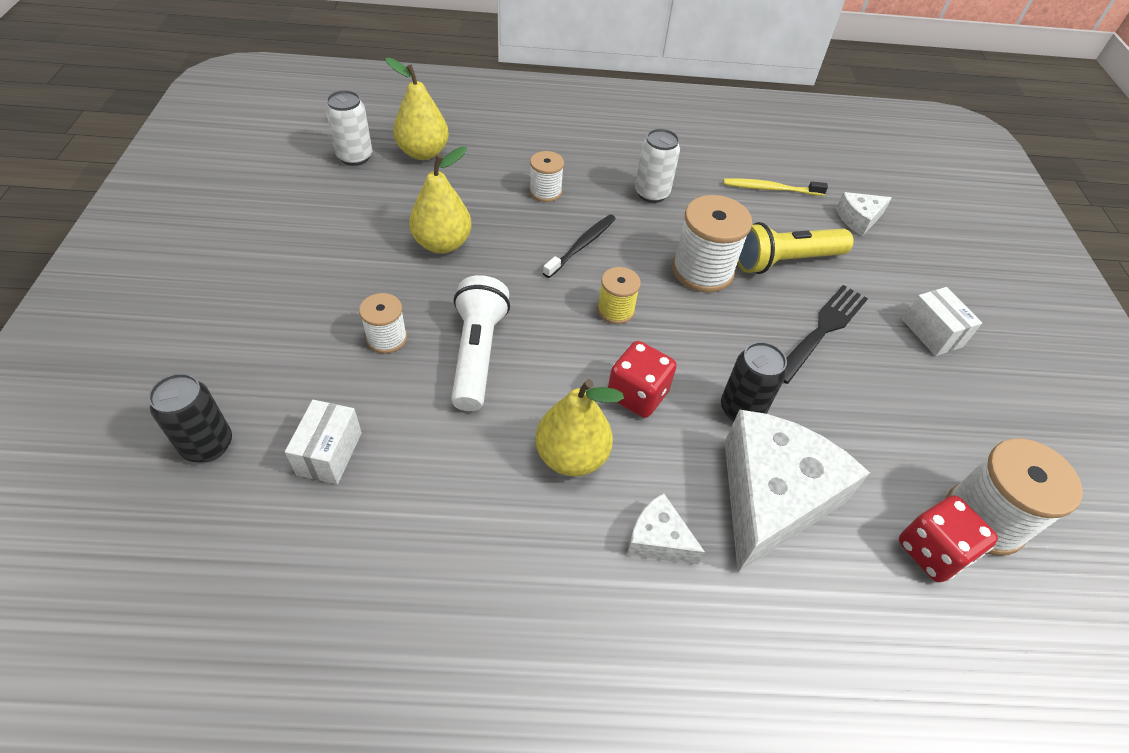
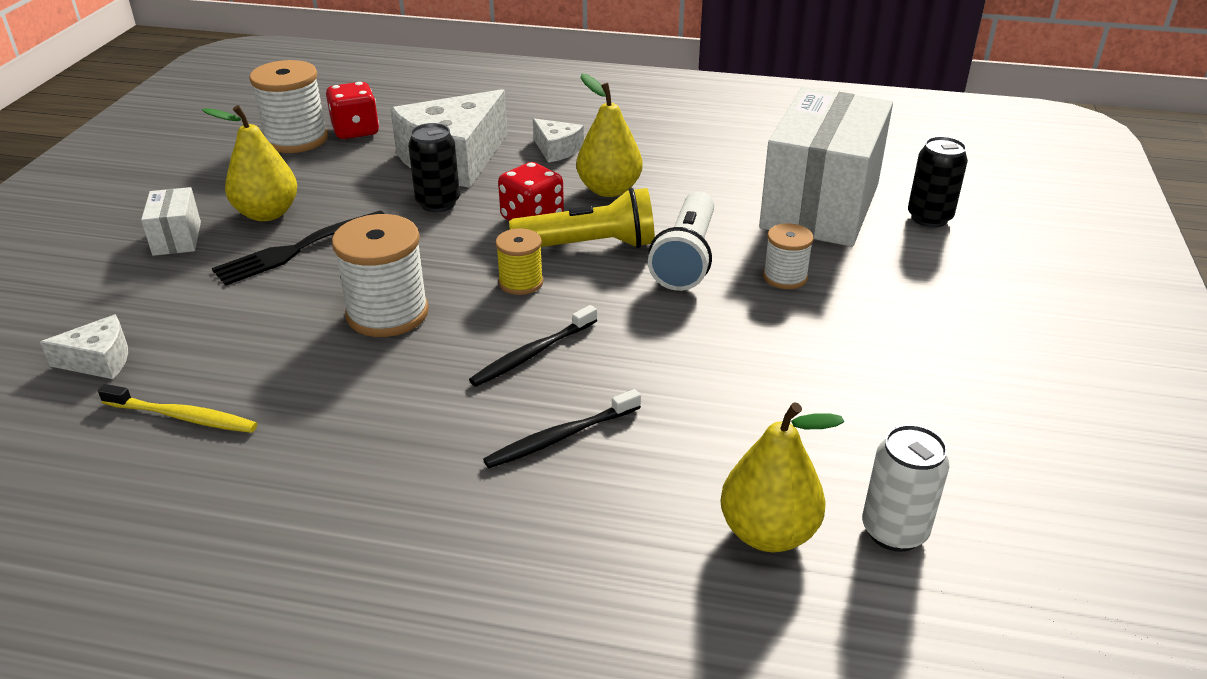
camera: 165 degrees left, 15 degrees down
(329, 453) = (820, 206): white box -> white box, size x2.40
(442, 244) = (726, 369): yellow pear -> yellow pear (267, 213)
(545, 192) = (560, 437): white spool -> black toothbrush
(651, 193) = (386, 422): white can -> none
(784, 261) = (269, 316): yellow flashlight -> yellow flashlight (590, 245)

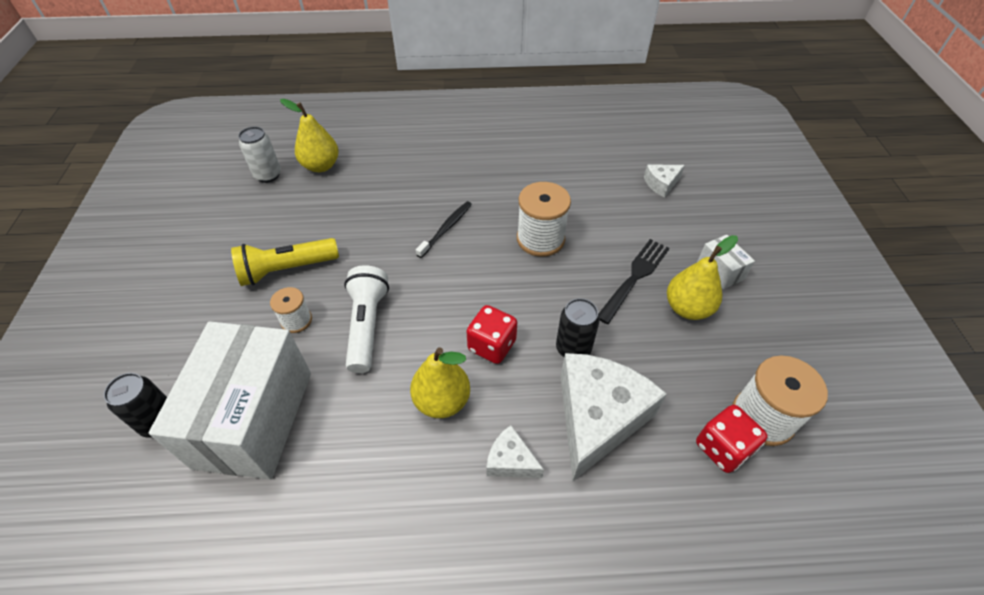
camera: 165 degrees right, 15 degrees up
(183, 417) = (592, 166): yellow toothbrush -> none
(521, 282) = (473, 278): yellow spool -> none
(560, 437) = (417, 188): black toothbrush -> none
(590, 245) = (439, 324): yellow flashlight -> yellow flashlight (286, 270)

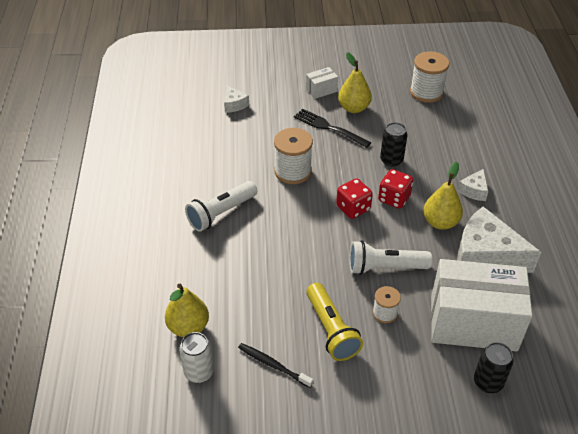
camera: 90 degrees left, 5 degrees down
(446, 228) = (281, 226): black toothbrush -> black toothbrush (273, 365)
(468, 181) = (221, 213): none -> white flashlight
(597, 417) = (438, 153): white cheese -> white cheese (485, 256)
(722, 448) = (447, 109): red dice -> red dice (353, 208)

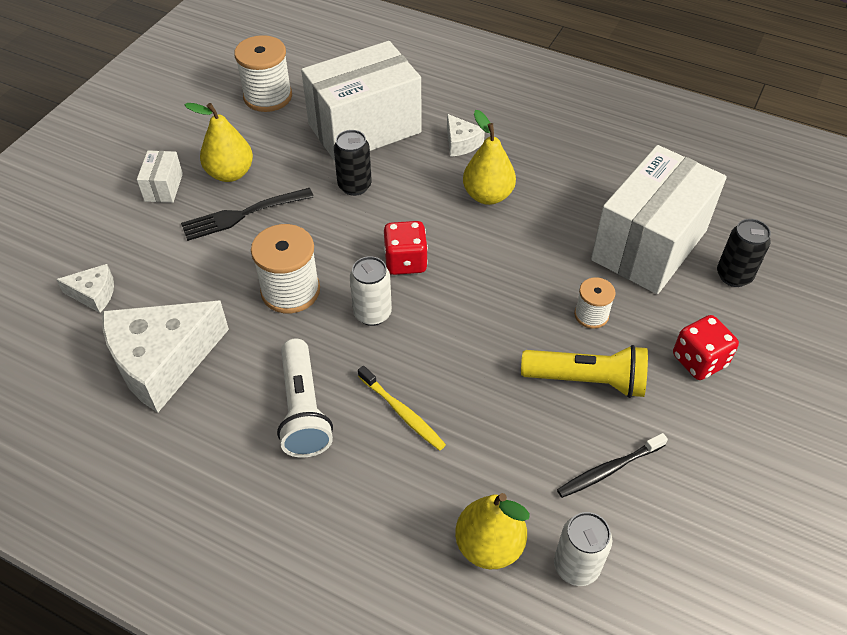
camera: 60 degrees left, 5 degrees up
(247, 254) = (403, 413): none -> yellow toothbrush
(304, 211) = (372, 313): none -> white can
(385, 267) = (523, 280): white flashlight -> none
(394, 198) = (419, 216): red dice -> red dice (699, 361)
(442, 143) = (364, 128): none -> white box
(485, 256) = (563, 185): white cheese -> white cheese (163, 362)

